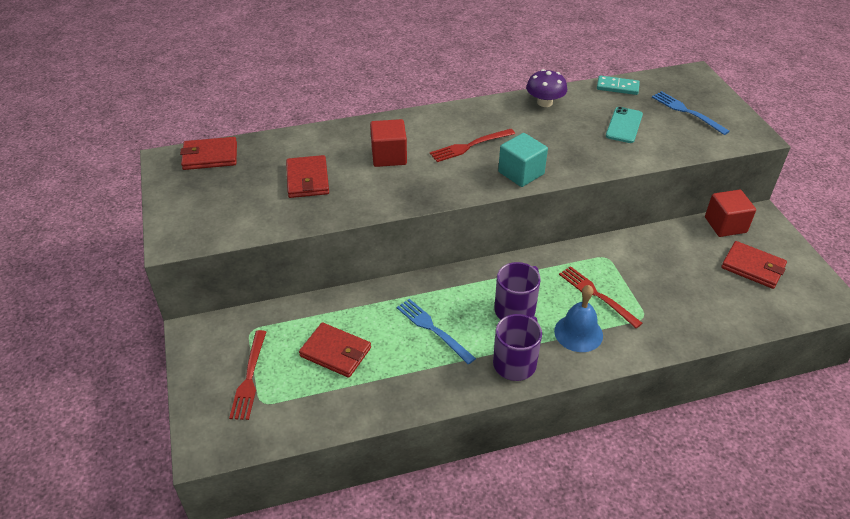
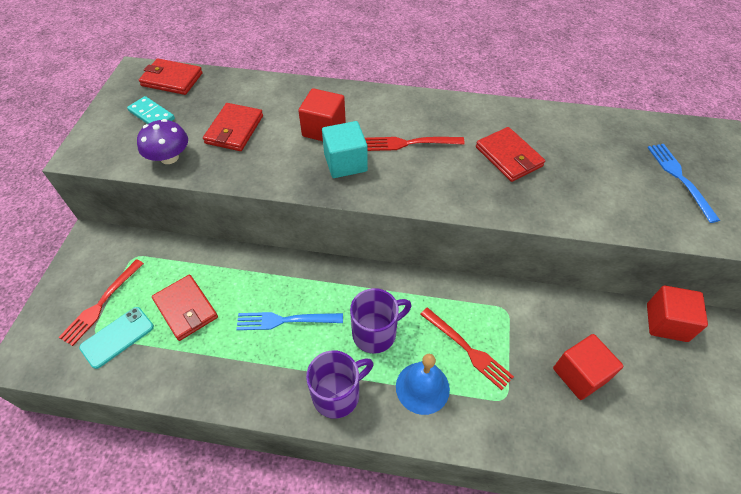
camera: 25 degrees right, 10 degrees up
(432, 329) = (284, 320): blue fork -> blue fork turned 75 degrees counterclockwise
(521, 173) = (441, 192): turquoise cube -> turquoise cube (345, 163)
(544, 102) = (520, 118): purple mushroom -> purple mushroom (169, 157)
(596, 294) = (468, 350): red fork -> red fork turned 150 degrees clockwise
(617, 87) = (613, 123): turquoise domino -> turquoise domino (151, 115)
(624, 125) = (592, 172): turquoise phone -> turquoise phone (117, 337)
(687, 281) = (580, 374): none -> red cube
(753, 267) = (670, 389): red wallet -> red wallet (508, 157)

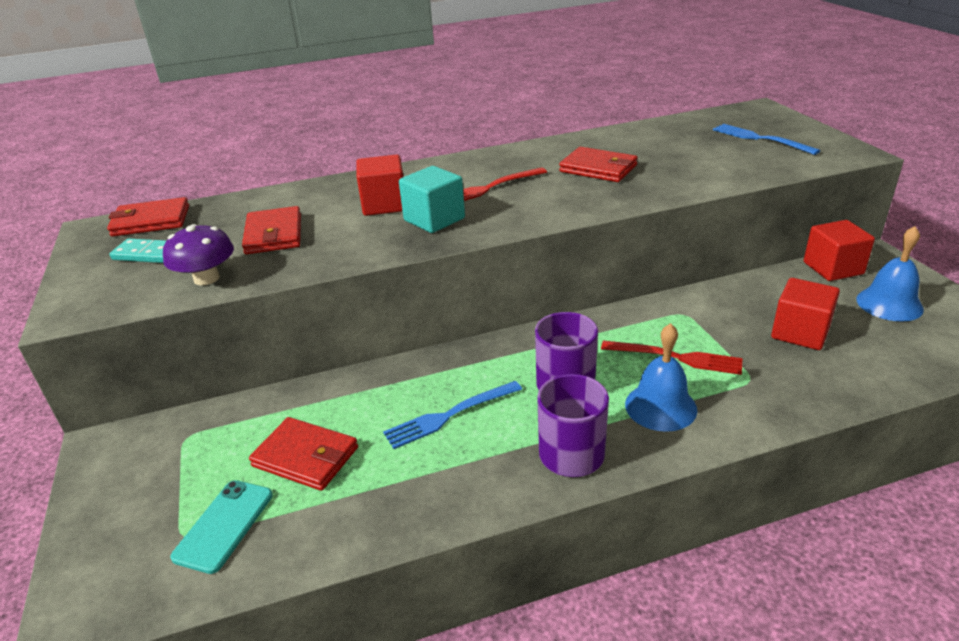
camera: 25 degrees left, 20 degrees down
(101, 304) = (170, 503): red fork -> none
(680, 384) = (889, 304): none -> blue bell

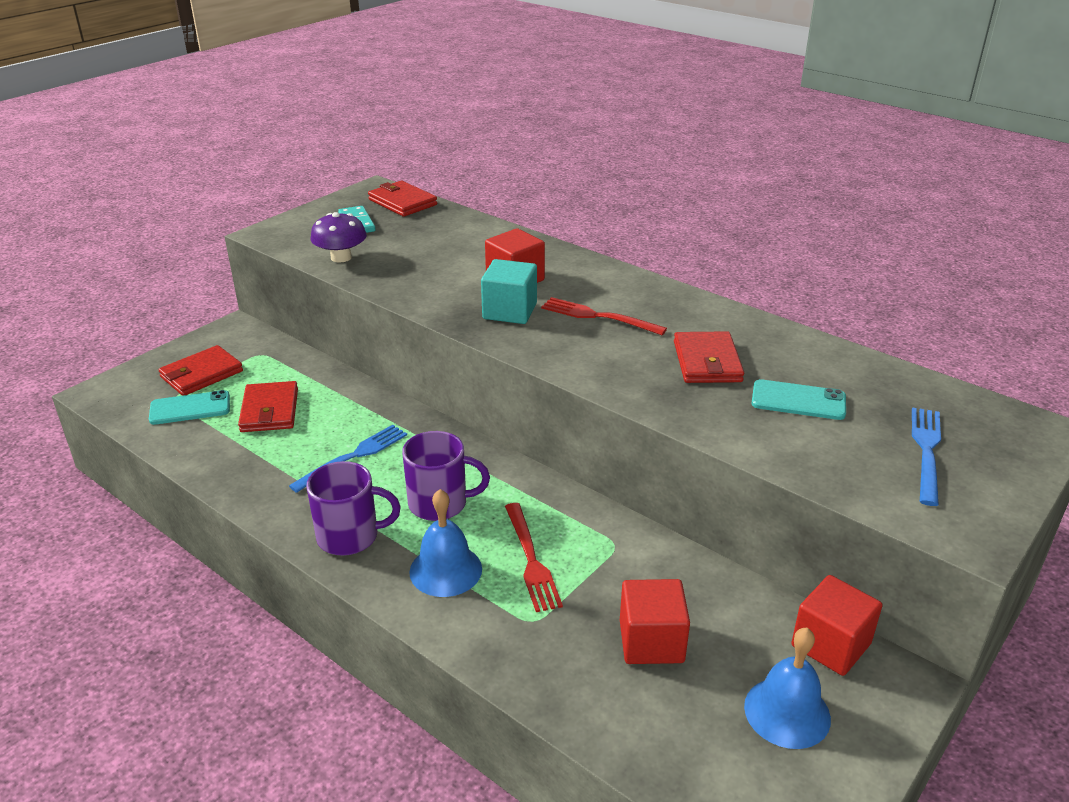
camera: 55 degrees right, 0 degrees up
(274, 234) = (423, 254): red wallet -> red wallet (201, 374)
(448, 416) = (354, 456): blue fork -> blue fork turned 105 degrees clockwise
(675, 155) = (798, 400): none -> turquoise phone

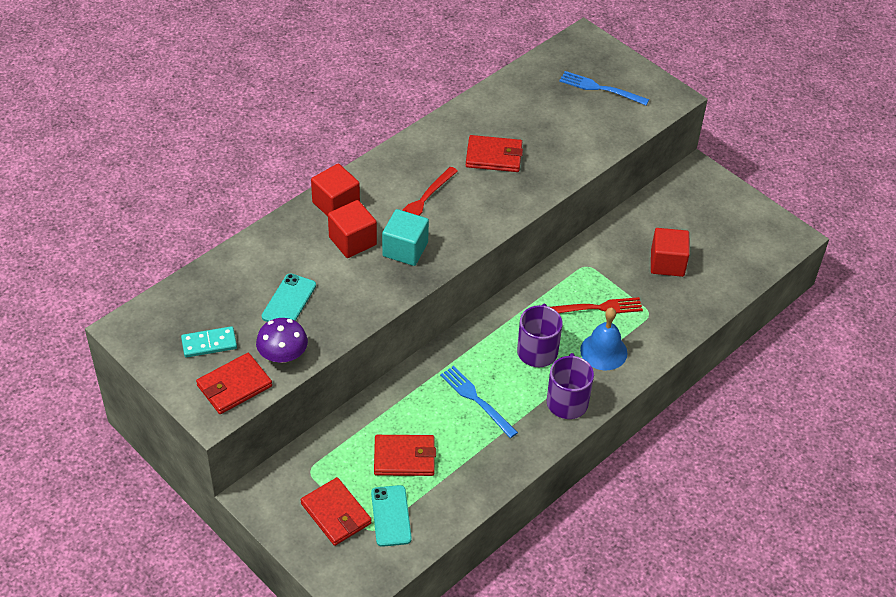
camera: 85 degrees left, 15 degrees up
(402, 202) = (169, 308): red wallet -> red wallet (234, 386)
(787, 712) = (716, 220): blue bell -> none
(798, 400) = (544, 126): turquoise phone -> turquoise phone (289, 301)
(830, 645) = (672, 191): red cube -> red cube (336, 204)

